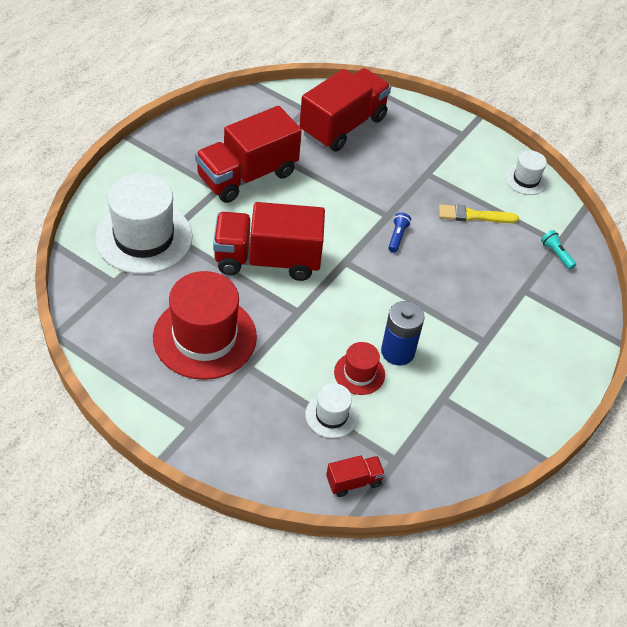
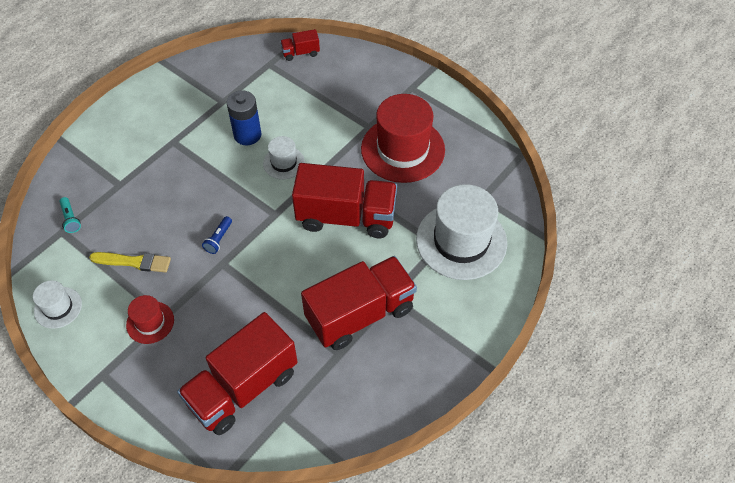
camera: 170 degrees left, 5 degrees up
(331, 415) = (309, 92): white hat -> white hat (284, 163)
(359, 373) = (282, 119): red hat -> red hat (150, 322)

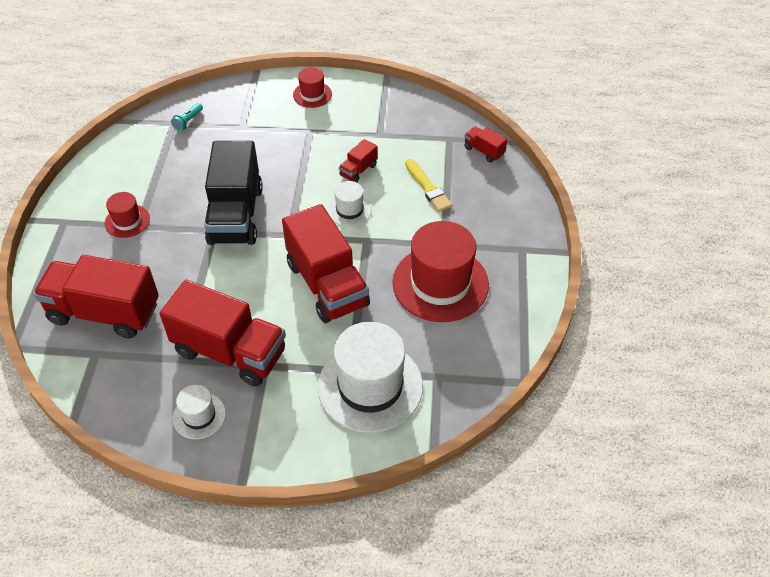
camera: 55 degrees right, 5 degrees down
(58, 307) = (105, 163): white hat -> white hat (199, 416)
(131, 118) = (312, 94): none -> red hat
(134, 262) = (175, 179): yellow brush -> yellow brush (428, 187)
(219, 239) = (236, 215): blue flashlight -> black truck
(247, 135) = (358, 170): blue battery -> red truck

